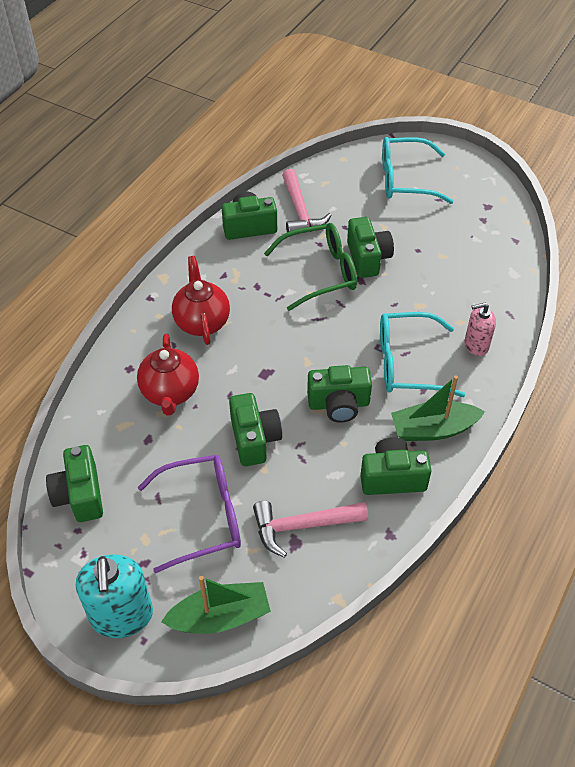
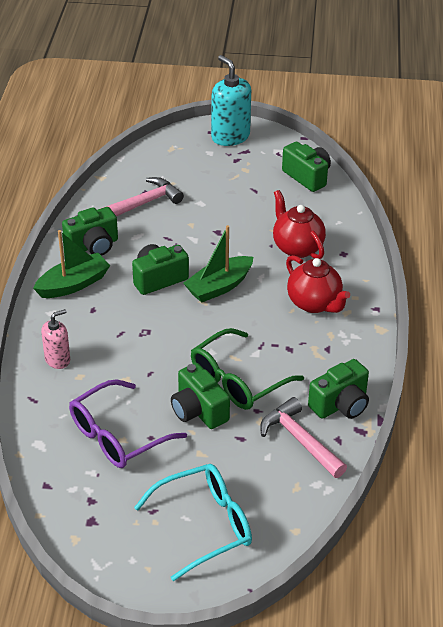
camera: 155 degrees right, 10 degrees down
(203, 516) = (215, 189): purple glasses -> purple glasses (117, 436)
(220, 617) = (170, 151): green boat -> green boat (219, 286)
(254, 439) = (210, 239): green camera -> none
(407, 363) = (115, 325): turquoise glasses -> none

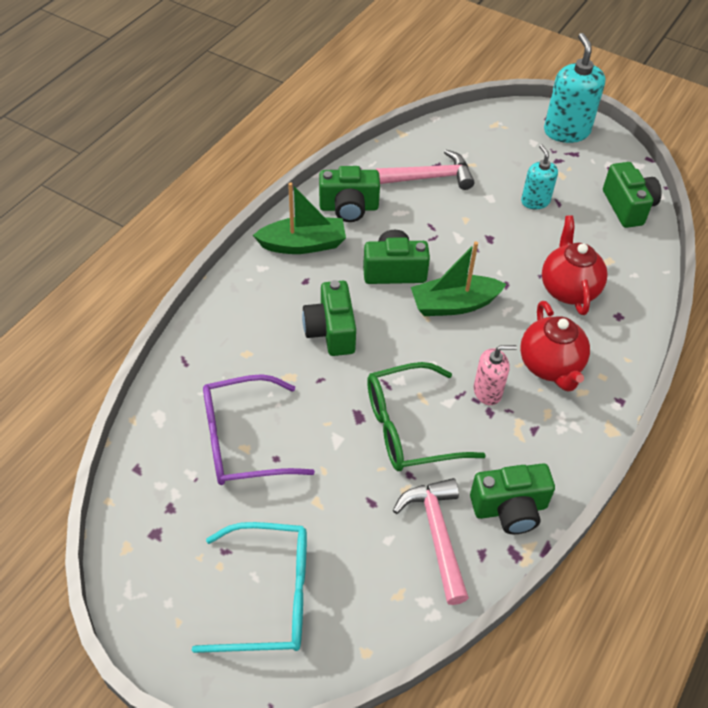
camera: 25 degrees right, 10 degrees up
(57, 359) = (236, 325): pink soap dispenser -> pink soap dispenser (487, 391)
(198, 410) = (345, 447): green camera -> green camera (331, 331)
(236, 195) = (535, 201): none -> turquoise soap dispenser

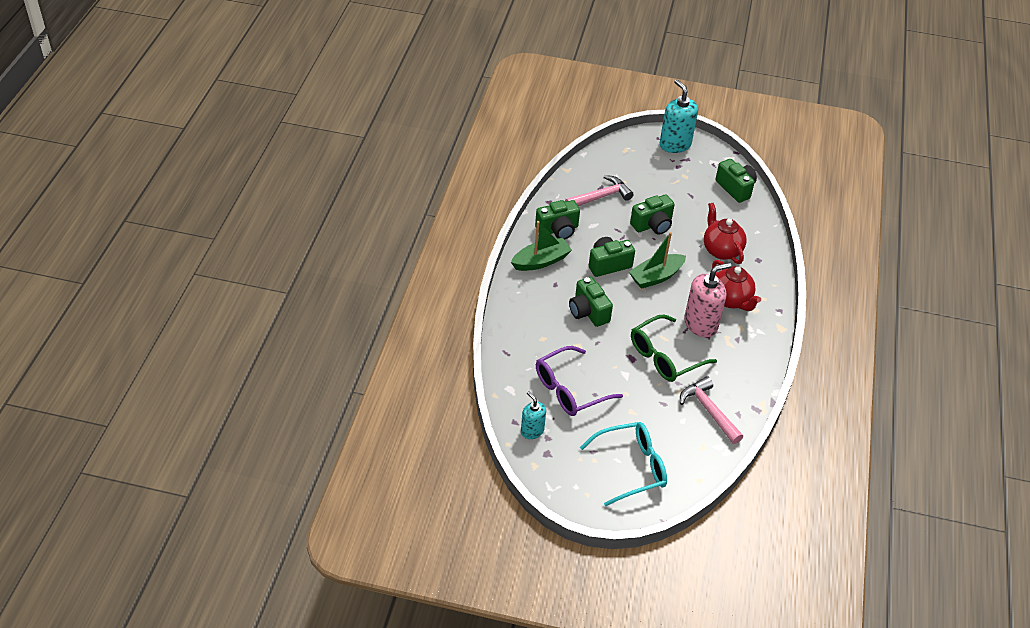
camera: 20 degrees left, 5 degrees down
(487, 391) = (700, 324): pink soap dispenser -> pink soap dispenser, size x1.69
(510, 509) = (743, 386): green camera -> green camera (652, 225)
(535, 201) = (676, 198): turquoise soap dispenser -> turquoise soap dispenser (532, 431)

